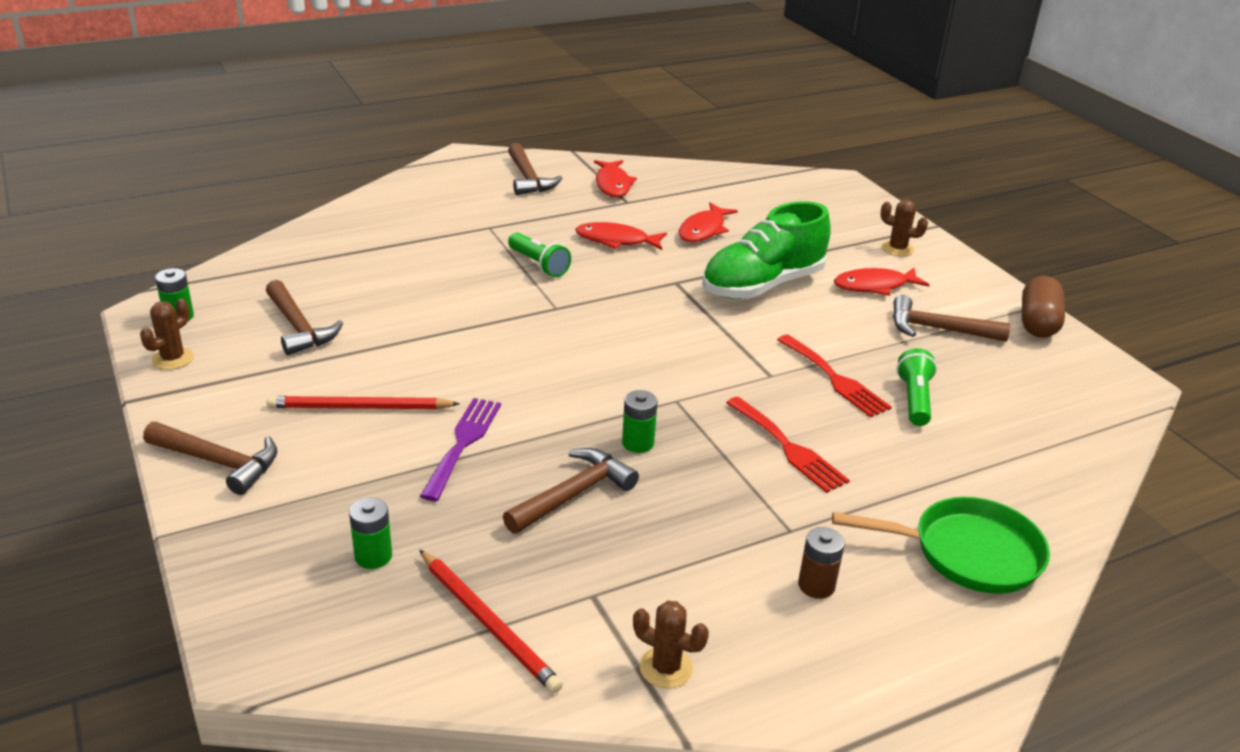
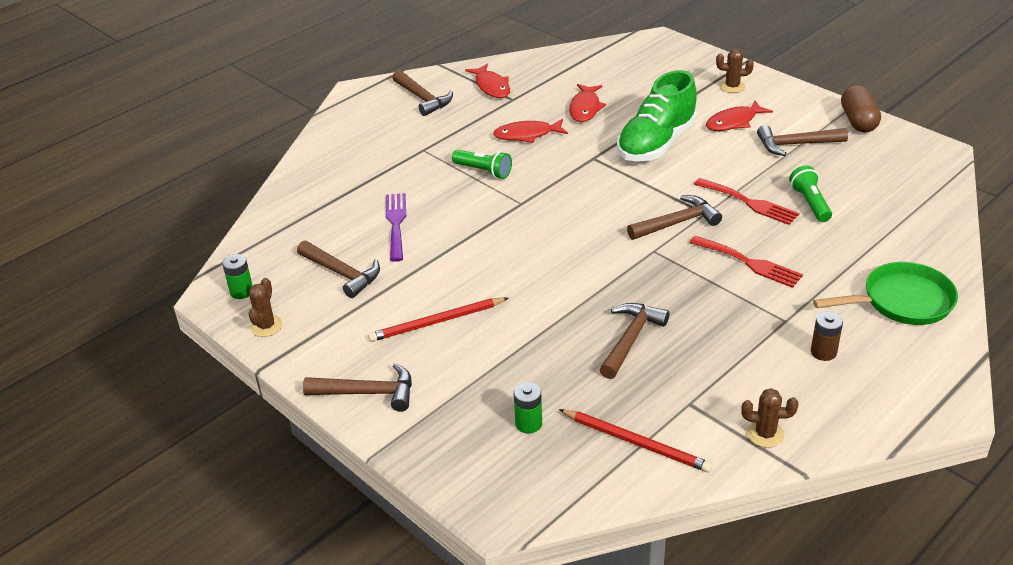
camera: 15 degrees left, 5 degrees up
(463, 443) = (530, 326): purple fork -> purple fork (396, 223)
(638, 443) = (649, 290): green battery -> none
(727, 377) = (677, 223): none -> brown hammer

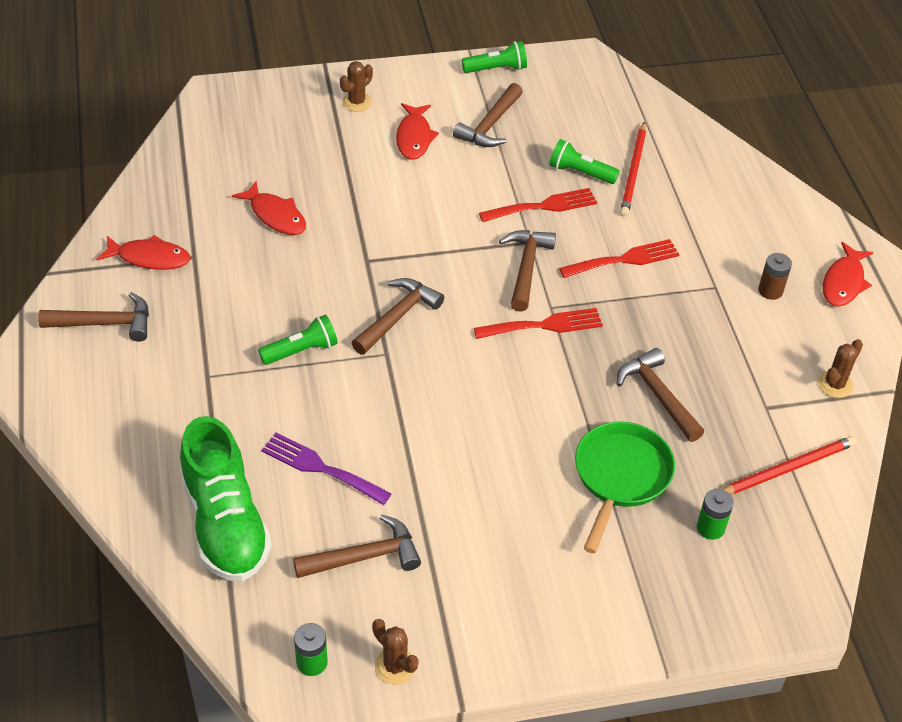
camera: 60 degrees left, 10 degrees up
(368, 393) = (575, 628): brown hammer -> brown hammer (397, 317)
(436, 322) = (514, 519): red pencil -> red pencil (633, 172)
(527, 135) = (273, 283): red fish -> red fish (844, 282)
(632, 255) = (544, 325): none -> red fork
(656, 143) = (391, 205): green shoe -> green shoe (225, 523)
(858, 121) = (496, 69): brown capsule -> green flashlight
(902, 301) = (749, 208): green pan -> green pan (620, 477)

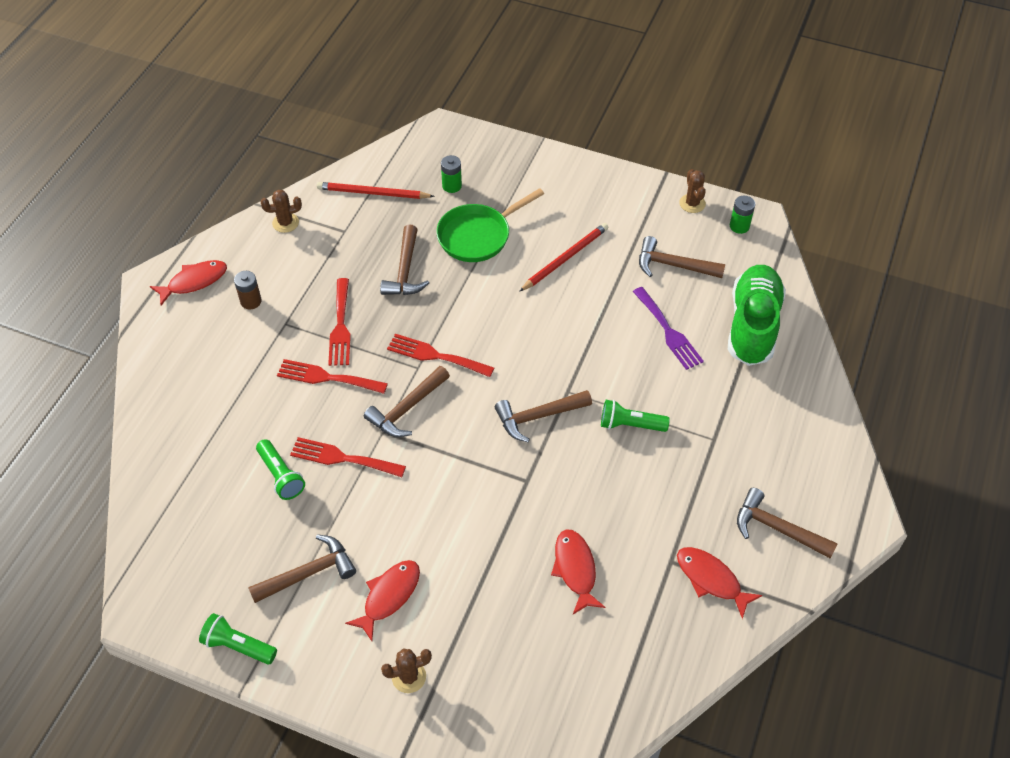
camera: 145 degrees left, 5 degrees up
(633, 172) = (237, 453): red pencil -> red pencil (565, 258)
(661, 308) = (340, 326): none -> red fork

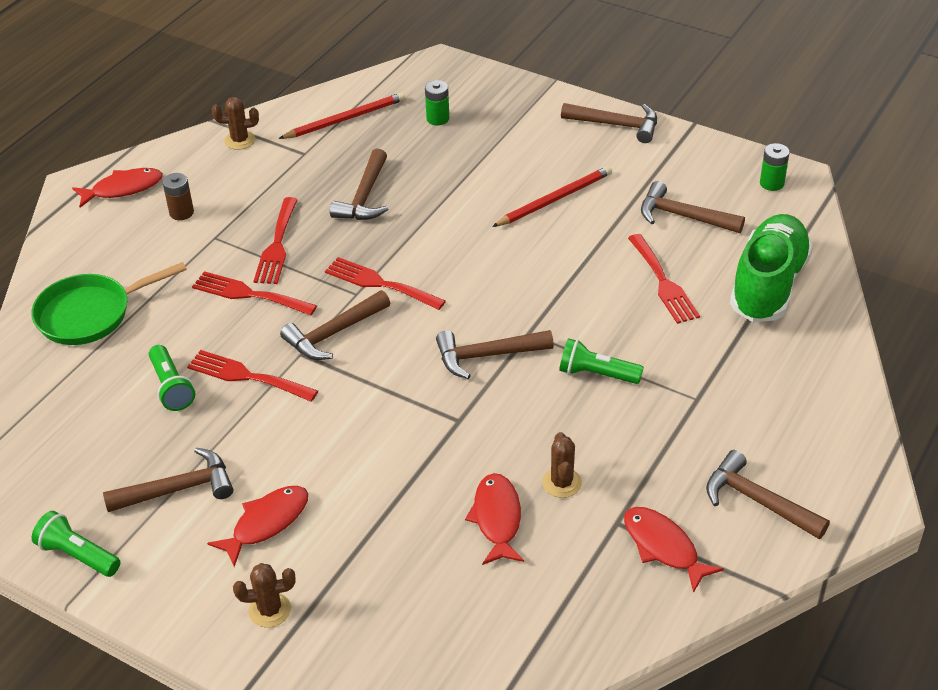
camera: 10 degrees right, 10 degrees down
(373, 193) = (345, 119): red pencil -> red pencil turned 135 degrees clockwise
(478, 236) = (456, 169): green pan -> green pan (90, 314)
(603, 179) = (616, 125): none -> brown hammer
(668, 331) = (663, 283): purple fork -> red fork
(692, 203) = (718, 156): brown cactus -> brown cactus (562, 483)

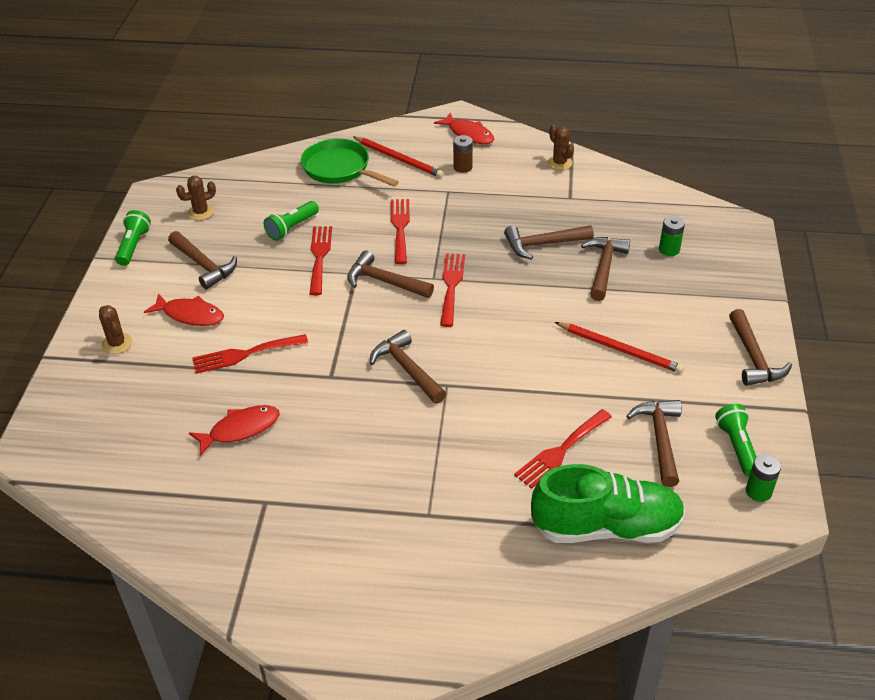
camera: 65 degrees right, 0 degrees up
(277, 245) = (459, 222): red fork -> red fork (244, 354)
(345, 119) = (626, 203): red pencil -> red pencil (399, 159)
(562, 483) = (292, 455): brown cactus -> brown cactus (201, 212)
(597, 374) = (422, 440): green flashlight -> green flashlight (737, 447)
(663, 547) = (250, 538): red fish -> none
(758, 501) = (326, 589): brown hammer -> brown hammer (604, 267)

